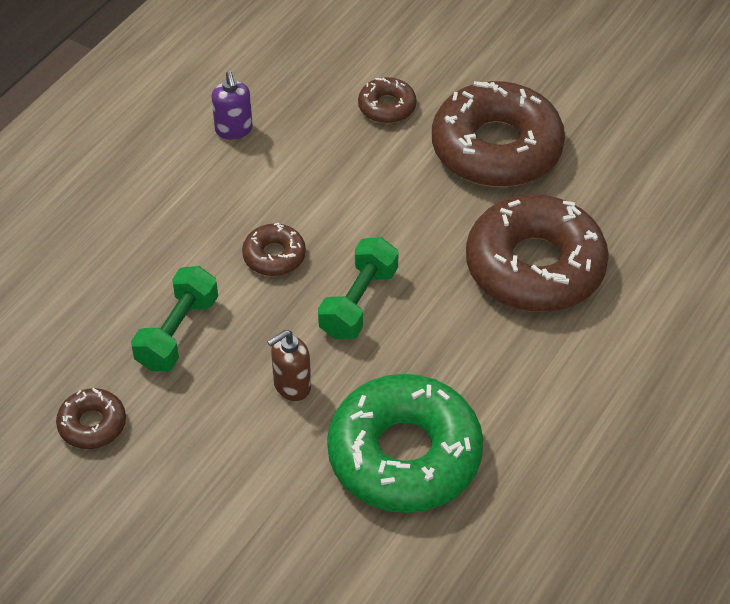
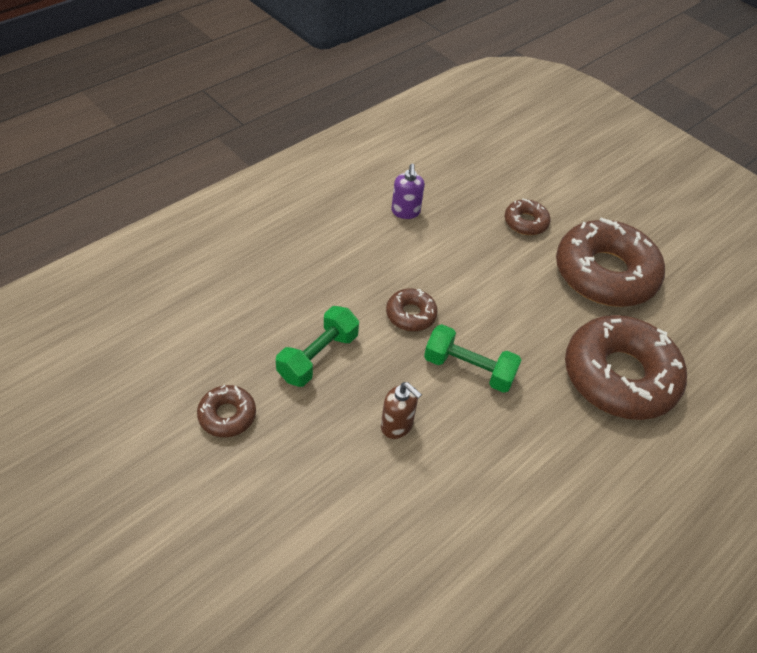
camera: 10 degrees right, 0 degrees up
(291, 386) = (397, 425): brown soap dispenser -> brown soap dispenser turned 120 degrees counterclockwise
(359, 302) = (469, 369): green dumbbell -> green dumbbell turned 75 degrees clockwise
(404, 455) = (477, 513): green donut -> none

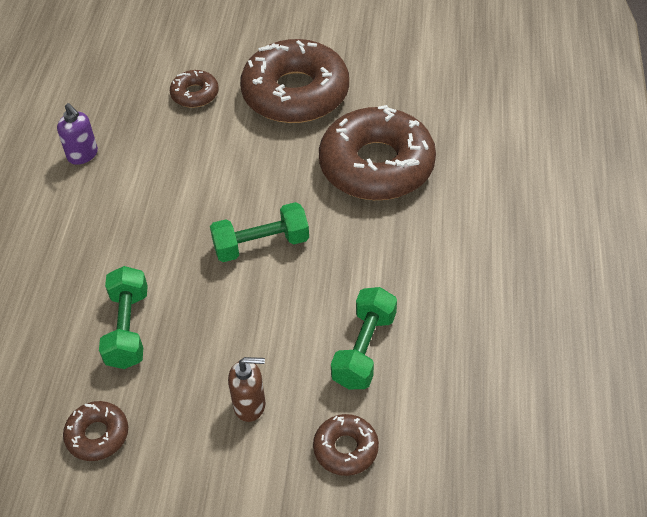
camera: 35 degrees left, 0 degrees up
(397, 425) = (247, 331): brown soap dispenser -> brown soap dispenser (250, 405)
(411, 314) = (172, 237): brown donut -> brown donut (346, 449)
(470, 514) = (364, 349): none -> green dumbbell

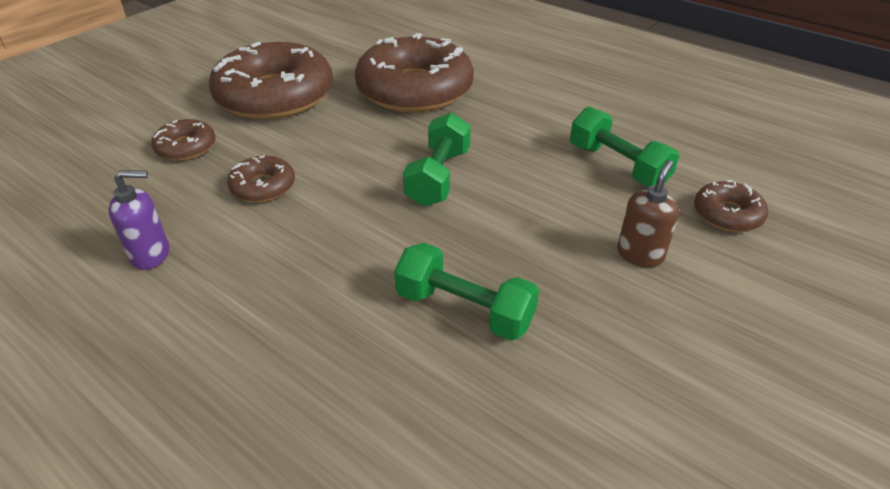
camera: 60 degrees left, 10 degrees down
(97, 435) = (610, 395): brown donut -> brown donut (263, 187)

